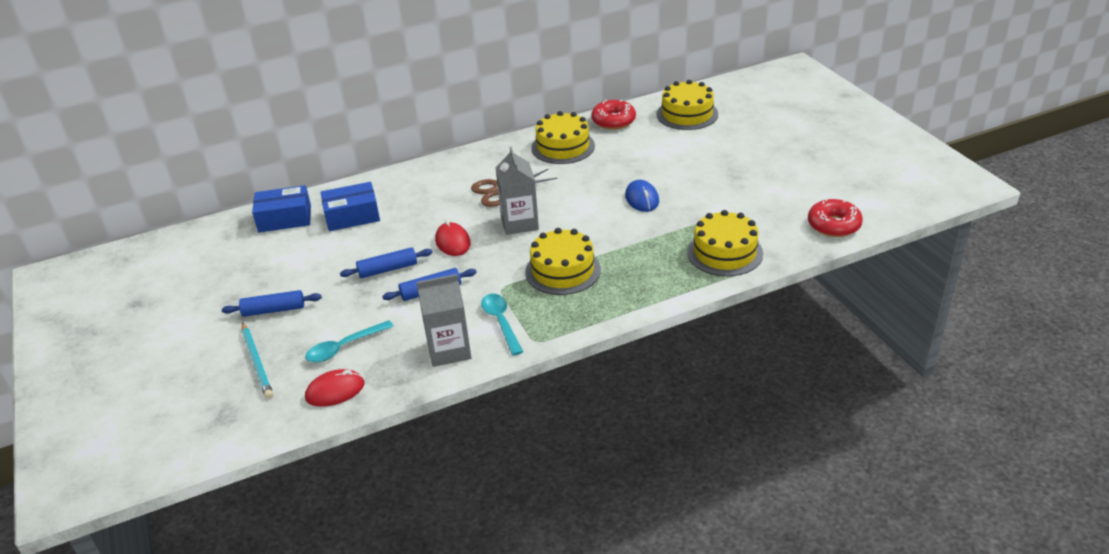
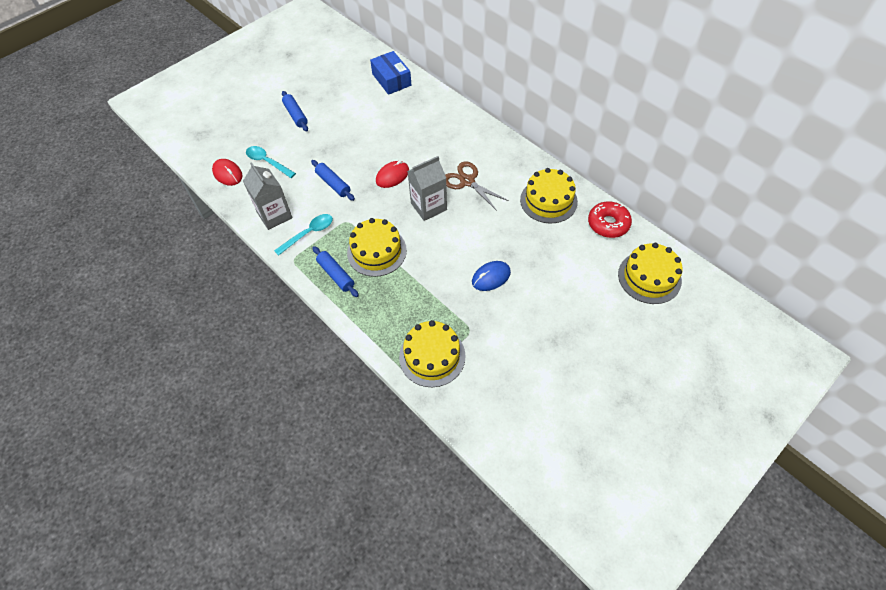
camera: 70 degrees right, 20 degrees up
(257, 362) = (247, 128): turquoise pencil -> none
(352, 216) = (405, 111): blue box -> none
(388, 269) = (351, 153): blue rolling pin -> blue rolling pin (336, 275)
(833, 225) = (503, 439): red donut -> none

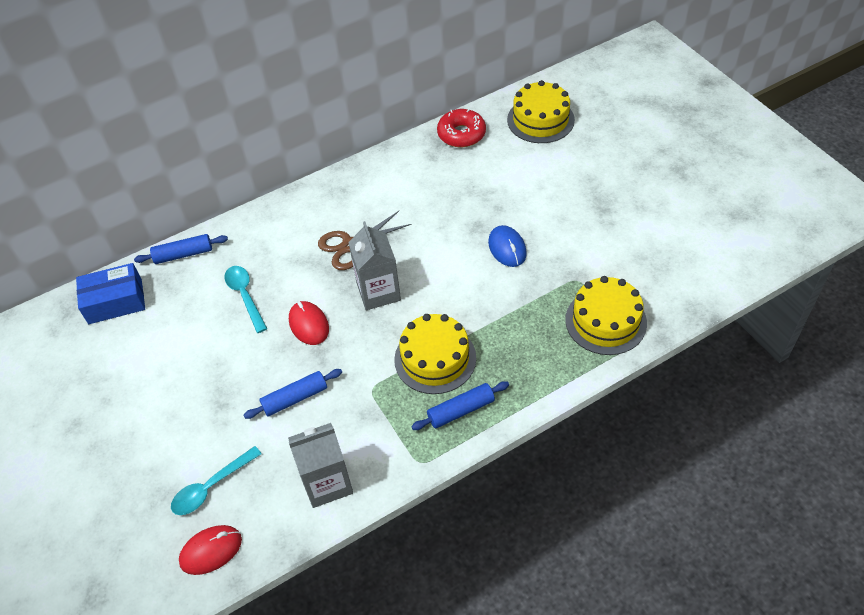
camera: 75 degrees left, 5 degrees down
(296, 115) = (124, 438): blue rolling pin -> blue rolling pin (183, 254)
(309, 233) = (378, 438): turquoise spoon -> turquoise spoon (245, 296)
(548, 200) = (411, 176): yellow cake -> none

